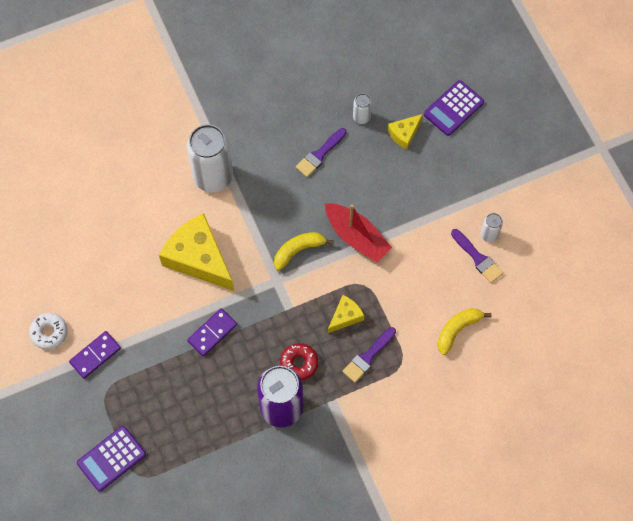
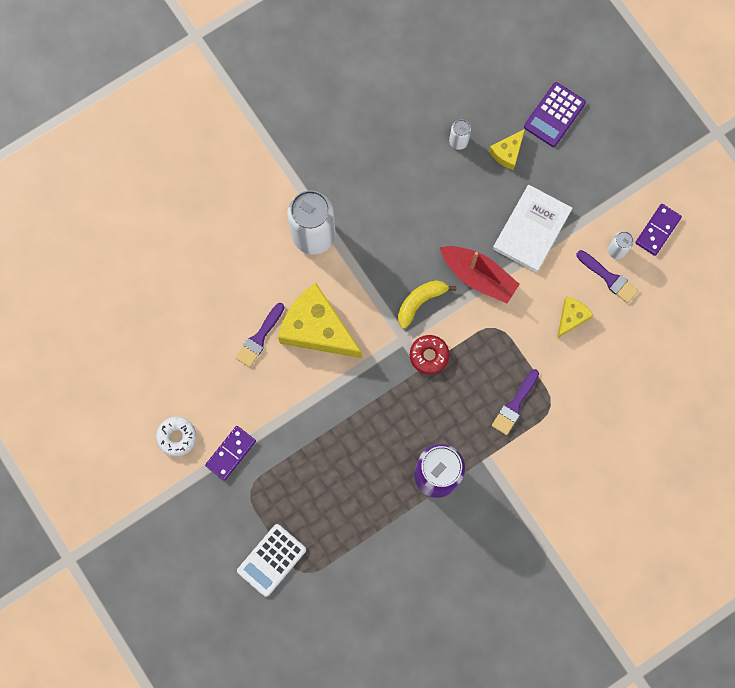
camera: 10 degrees left, 10 degrees up
(111, 458) = (271, 560): purple calculator -> white calculator
(212, 333) = (348, 408): purple domino -> purple domino (657, 230)
(299, 363) = (445, 424): red donut -> red donut (429, 355)
(320, 154) = (422, 191): purple brush -> purple brush (259, 337)
(345, 316) = (483, 366): yellow cheese -> yellow cheese (571, 317)
(414, 204) = (531, 229): none -> white book
(457, 330) = (601, 360): yellow banana -> none

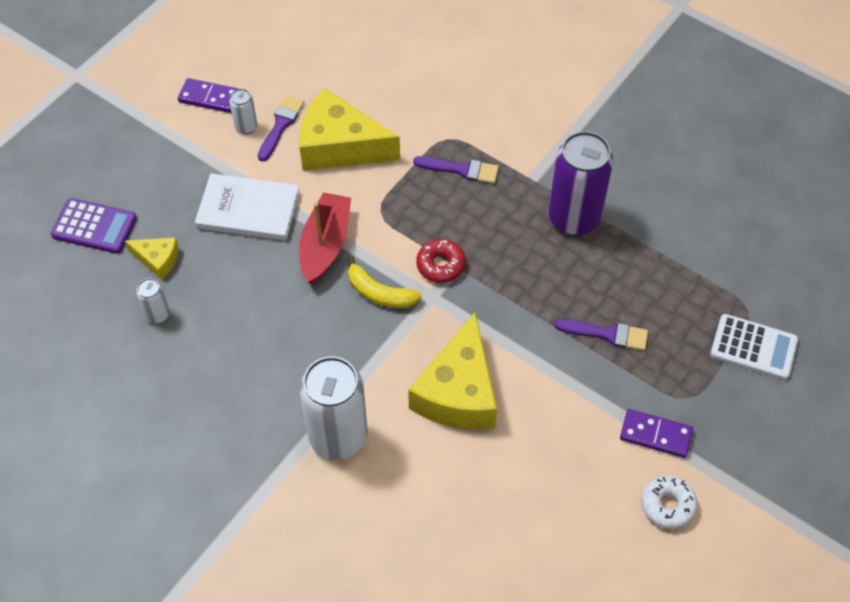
camera: 110 degrees left, 20 degrees down
(259, 337) = (497, 453): purple brush -> purple brush (606, 334)
(571, 317) = (340, 146): yellow cheese -> yellow cheese, size x2.05

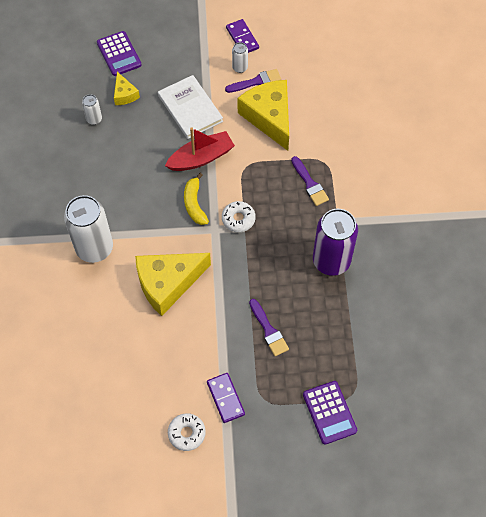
camera: 50 degrees right, 5 degrees up
(440, 265) = (238, 219): red donut -> white donut
(753, 347) = (329, 412): white calculator -> purple calculator

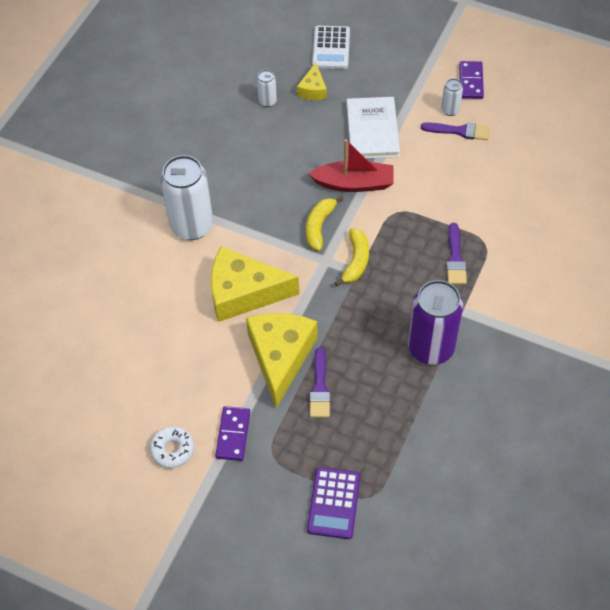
camera: 30 degrees right, 5 degrees down
(119, 54) = (331, 48): purple calculator -> white calculator
(238, 219) = (356, 261): white donut -> yellow banana
(269, 117) = (451, 173): yellow cheese -> yellow cheese (280, 357)

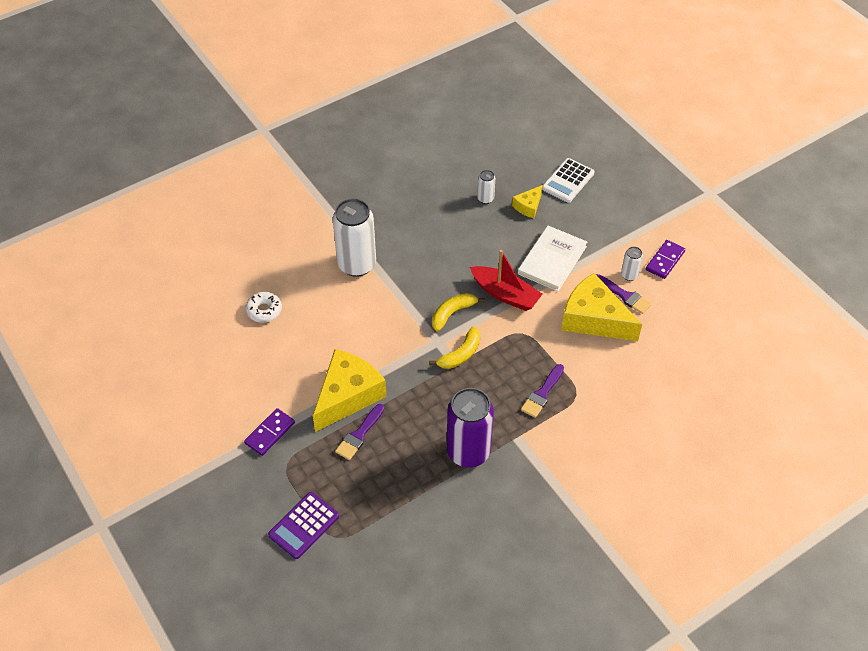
camera: 30 degrees right, 5 degrees down
(172, 450) = (219, 420): white donut -> white donut (264, 310)
(244, 293) = (357, 334): yellow cheese -> yellow cheese (594, 319)

